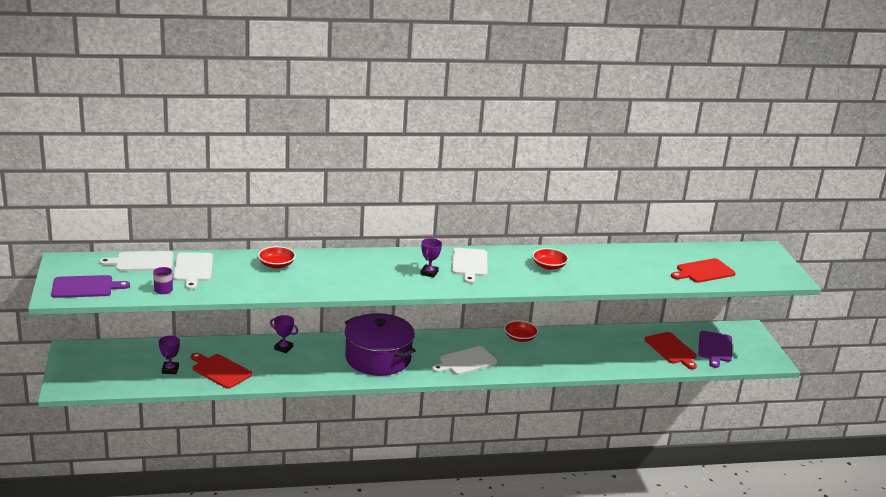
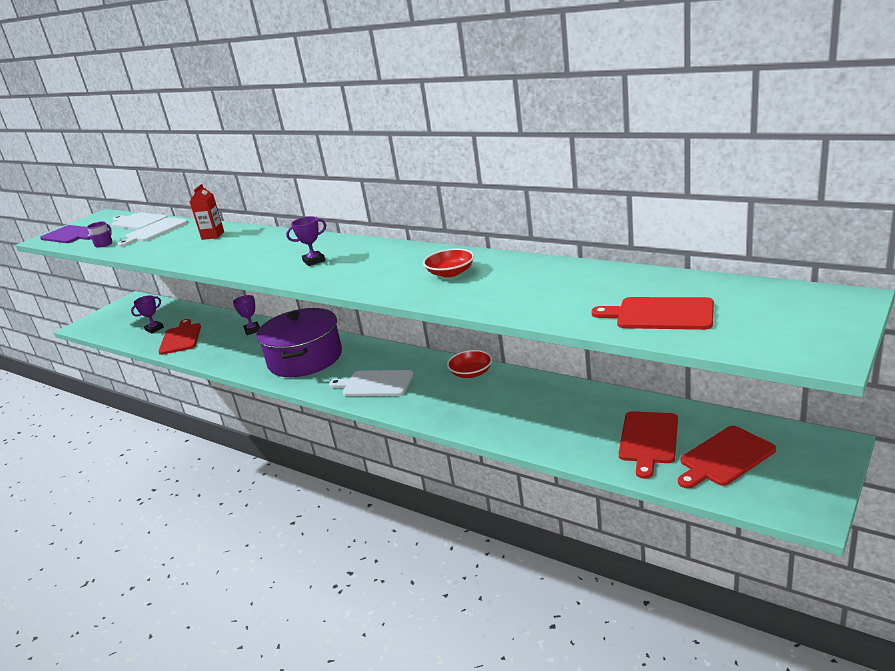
camera: 50 degrees right, 0 degrees up
(276, 265) = (213, 235): red bowl -> red carton
(469, 264) = (370, 258): white cutting board -> none
(715, 348) = (724, 457): purple cutting board -> red cutting board

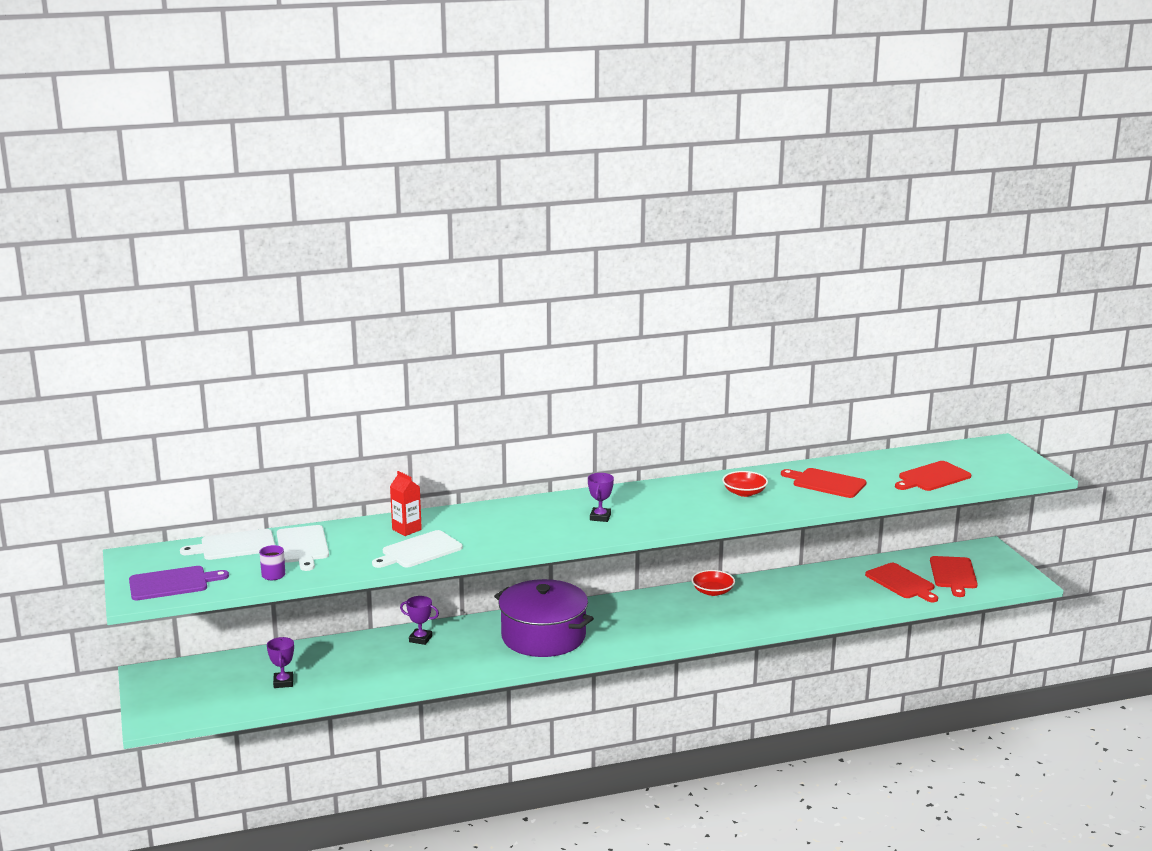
camera: 55 degrees left, 5 degrees down
(181, 338) = (348, 675): red cutting board -> red cutting board (826, 483)
(375, 384) = (654, 627): white cutting board -> white cutting board (419, 551)

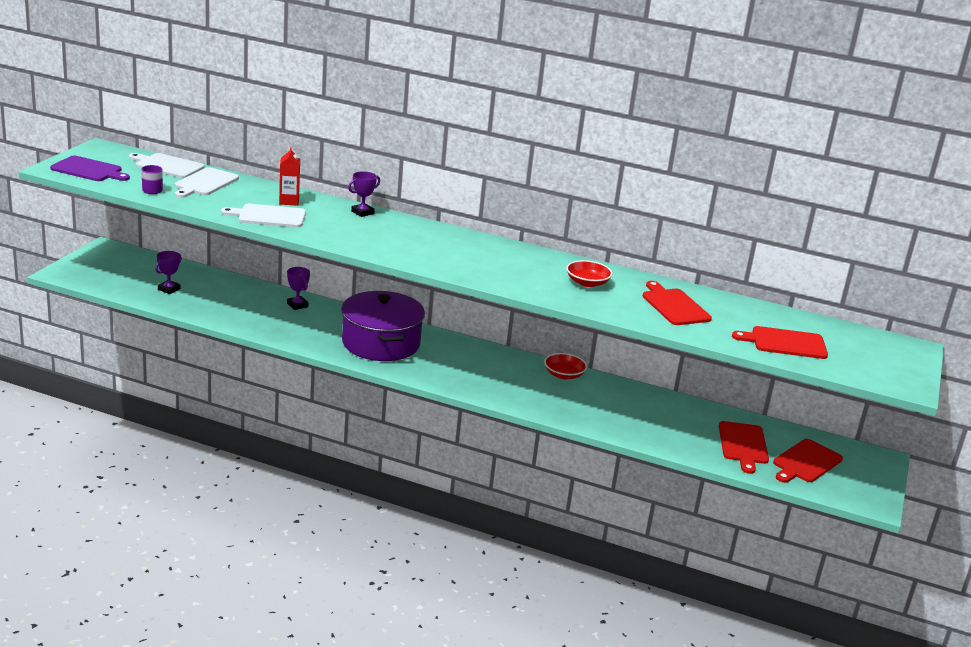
camera: 35 degrees right, 5 degrees up
(600, 517) = (437, 250): purple trophy -> purple trophy (362, 212)

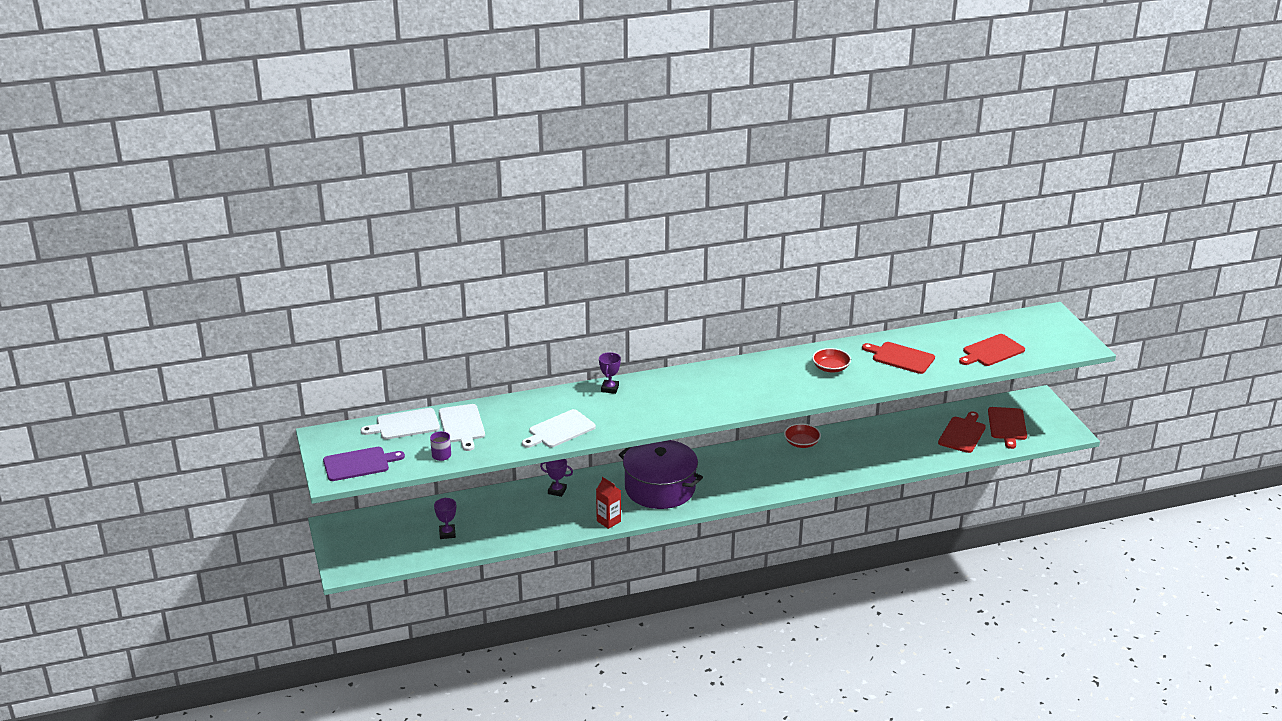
camera: 35 degrees left, 5 degrees up
(289, 201) = (547, 408): red carton -> red carton (608, 521)
(743, 445) = (962, 434): red cutting board -> red cutting board turned 120 degrees counterclockwise

